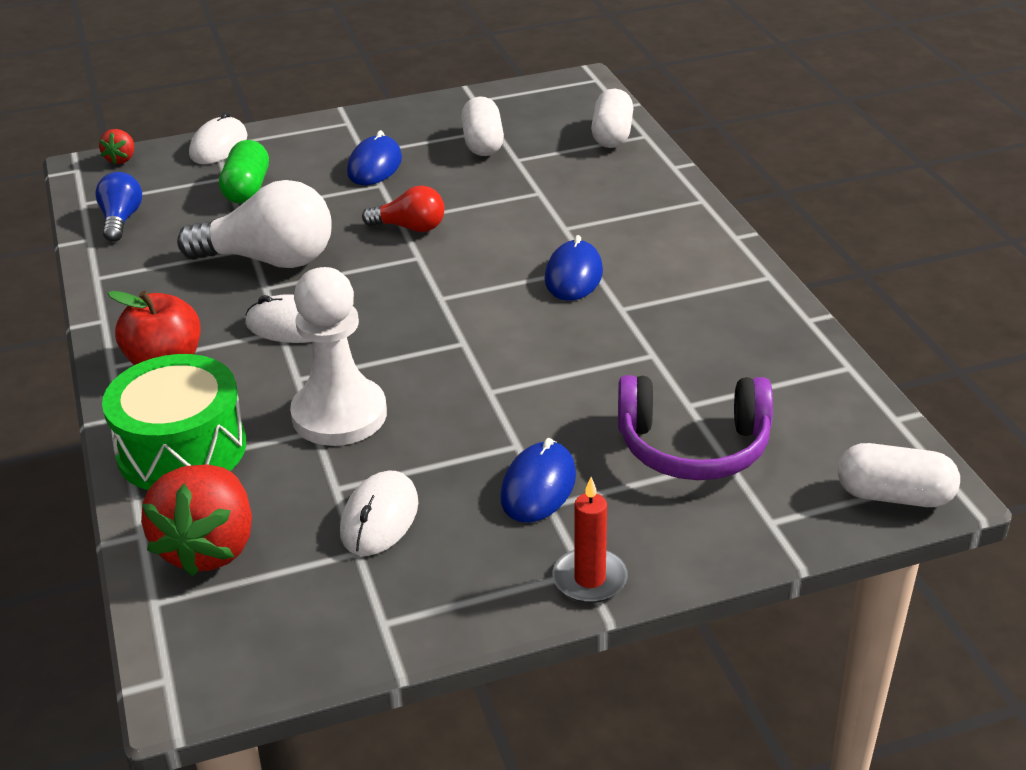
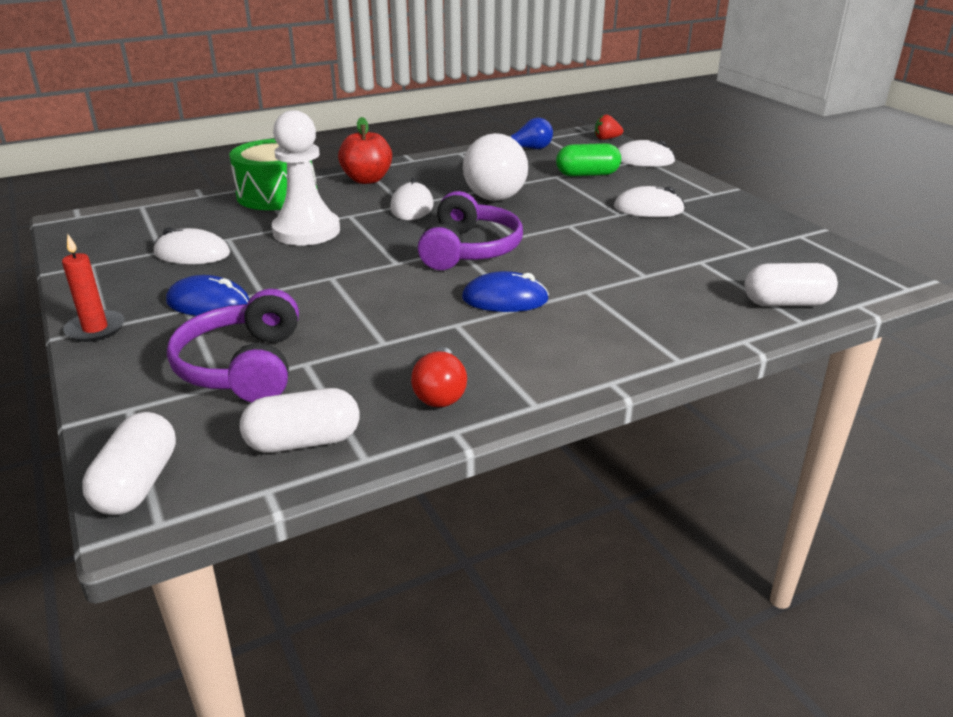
camera: 80 degrees right, 5 degrees down
(209, 547) = (182, 212): red strawberry -> none
(374, 166) = (648, 209): blue mouse -> white mouse
(410, 227) = (557, 230): red light bulb -> red light bulb (440, 393)
(445, 289) = (469, 250): none -> purple headphones
(483, 143) = (719, 245): white capsule -> white capsule (303, 442)

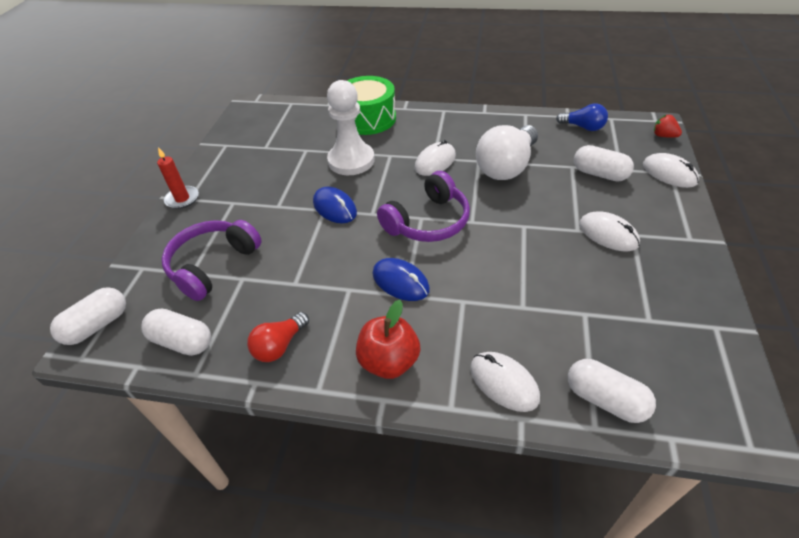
camera: 40 degrees right, 15 degrees up
(192, 253) = (276, 156): white mouse -> white mouse (504, 383)
(208, 303) = (245, 203): blue mouse -> blue mouse (335, 207)
(367, 180) = (434, 123): red apple -> red apple (389, 361)
(587, 174) = (599, 174): green capsule -> white capsule

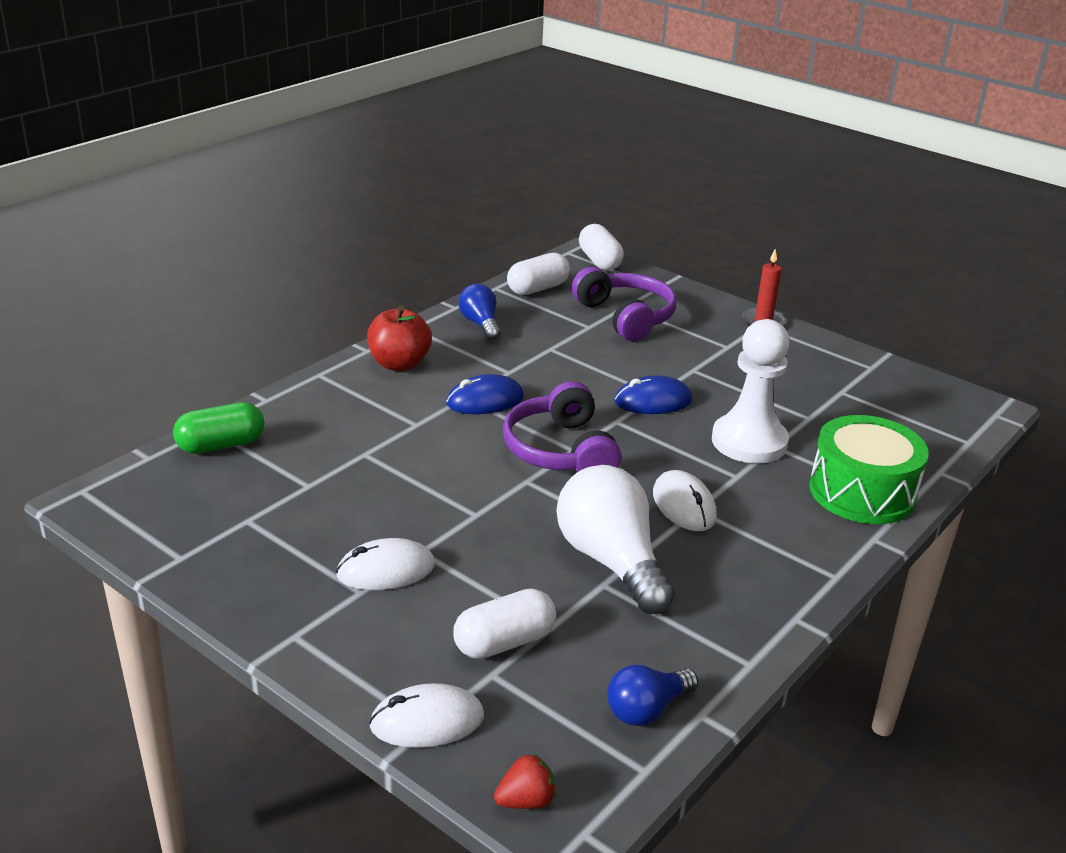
camera: 115 degrees right, 15 degrees down
(279, 345) = (480, 324): red light bulb -> blue light bulb
(504, 383) = (305, 406): white mouse -> none
(605, 399) = (221, 445): white capsule -> green capsule

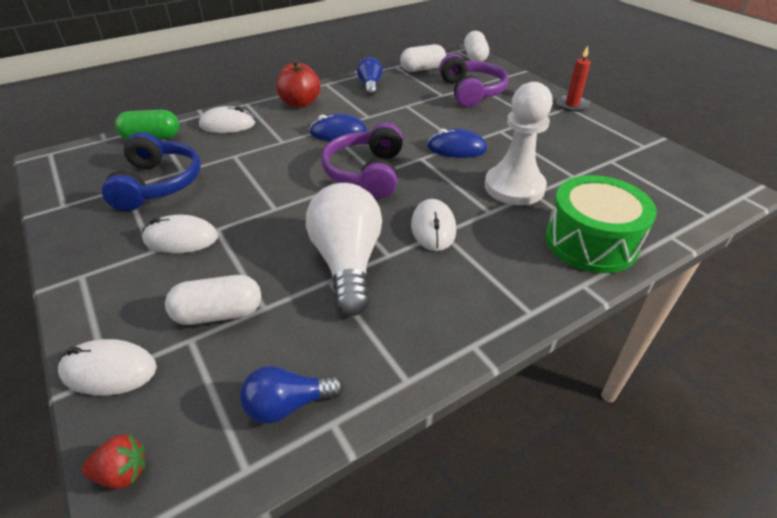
camera: 20 degrees right, 10 degrees up
(292, 508) = (158, 184): none -> blue headphones
(318, 410) = (227, 125): none -> white mouse

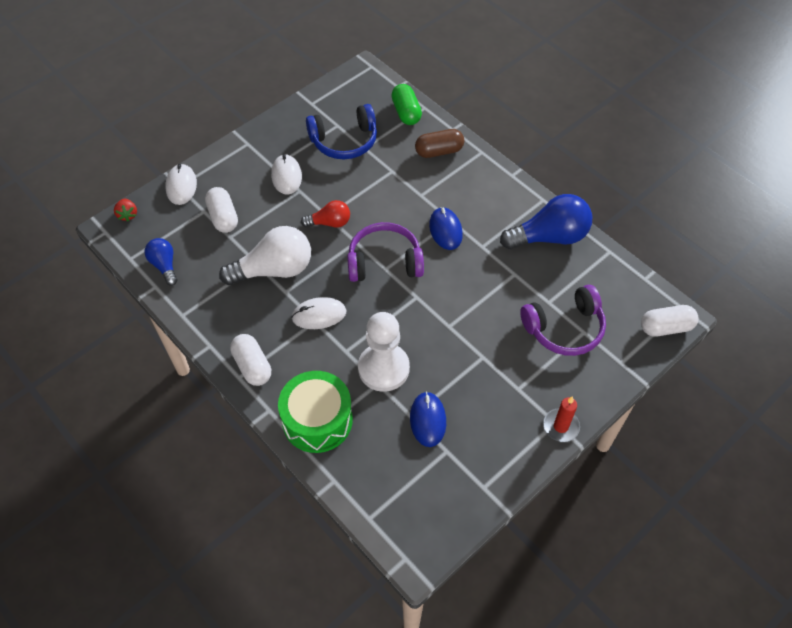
camera: 80 degrees right, 15 degrees up
(227, 125) = (439, 151): white mouse -> brown capsule
(288, 207) = (330, 223): none -> red light bulb
(300, 103) = (493, 190): red apple -> none
(370, 86) = (549, 237): blue light bulb -> blue light bulb, size x1.82
(422, 69) = (609, 278): white capsule -> white capsule (252, 366)
(456, 148) = (439, 322): blue mouse -> blue mouse (428, 420)

